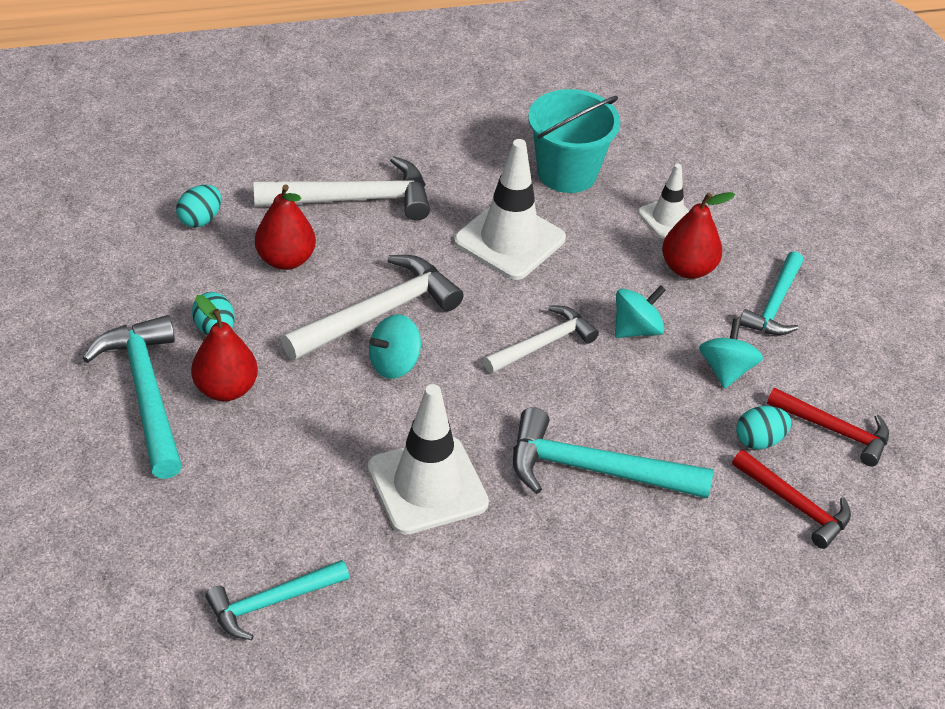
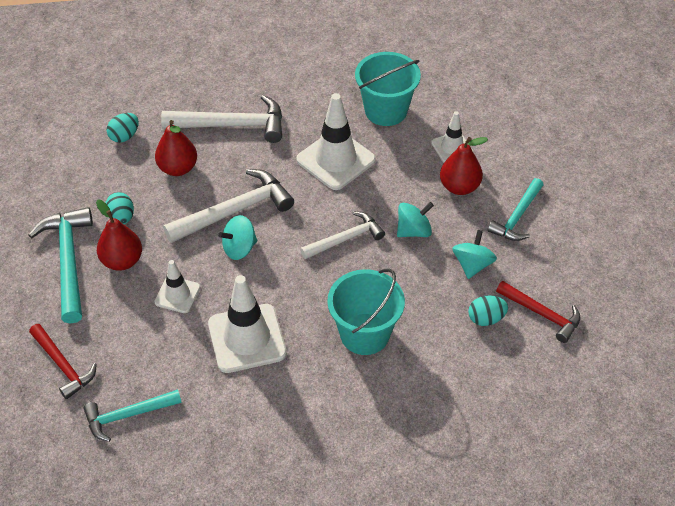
camera: 10 degrees right, 5 degrees up
(315, 431) = (177, 295): none -> white traffic cone
(594, 470) = (364, 334): turquoise hammer -> turquoise bucket
(795, 505) = (502, 368): red hammer -> red hammer (63, 365)

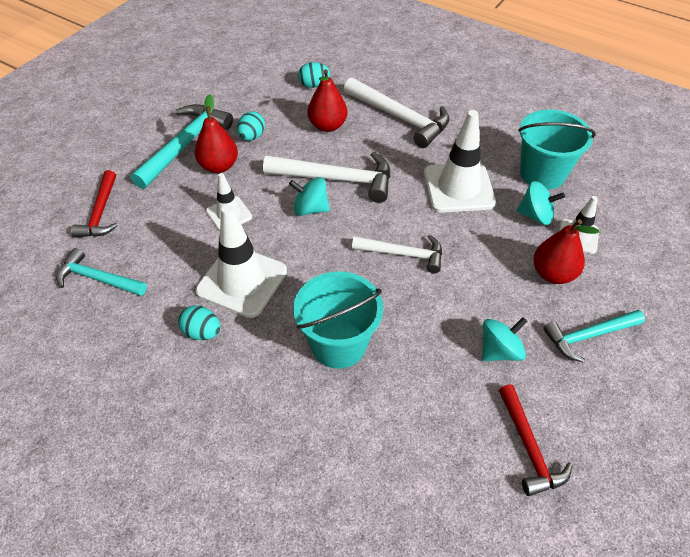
camera: 40 degrees right, 0 degrees up
(413, 231) = (471, 285): turquoise spinning top -> turquoise spinning top (535, 215)
(486, 319) = (465, 410): turquoise egg -> turquoise egg (202, 332)

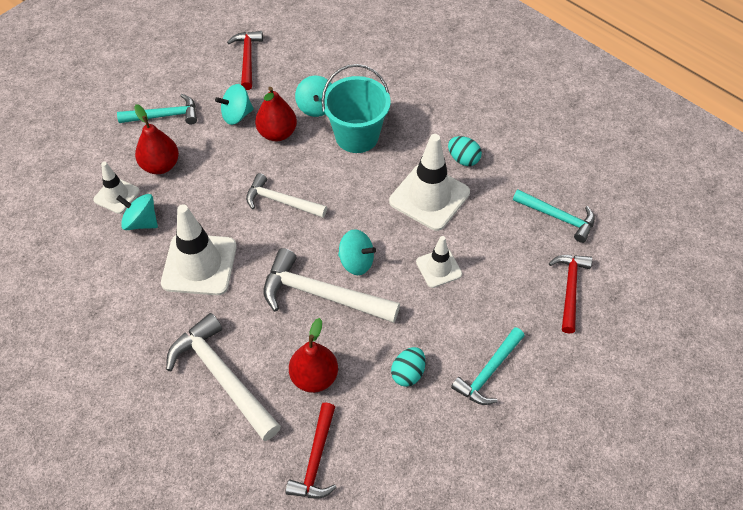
camera: 170 degrees left, 5 degrees up
(184, 145) = (488, 372): turquoise hammer -> turquoise hammer, size x0.64
(219, 166) = (448, 333): red pear -> red pear (277, 133)
(314, 85) = (316, 460): turquoise egg -> red hammer
(402, 379) = (316, 107): none -> turquoise spinning top
(542, 173) = (104, 269): turquoise bucket -> none

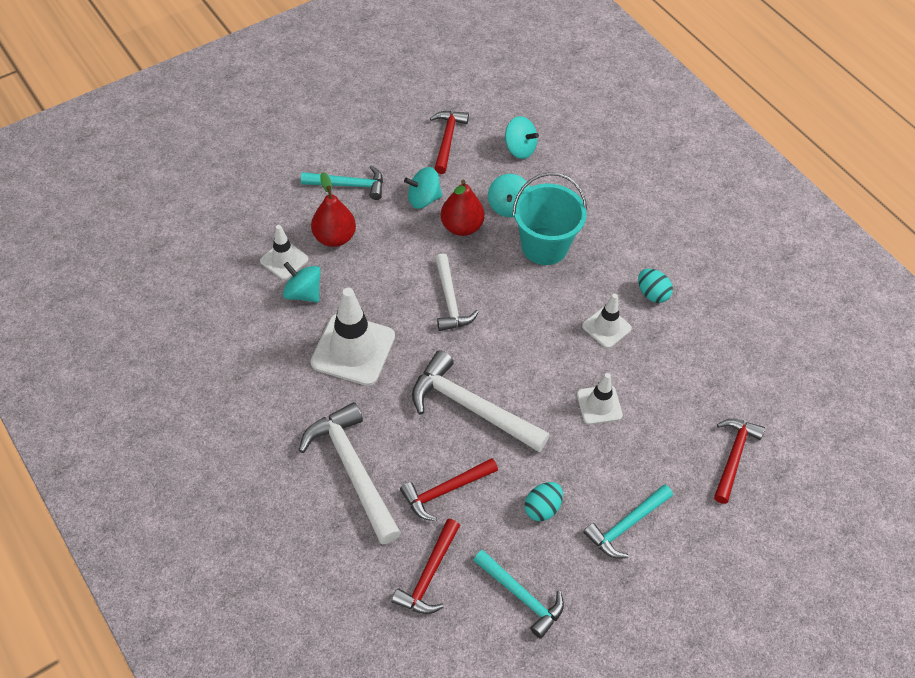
camera: 10 degrees right, 0 degrees up
(281, 201) = (450, 300): white hammer -> white hammer turned 135 degrees counterclockwise
(314, 377) = (445, 491): red pear -> red hammer
(356, 262) = (514, 380): turquoise spinning top -> turquoise spinning top (519, 149)
(429, 197) = (606, 327): white traffic cone -> white traffic cone, size x0.56
(558, 217) = (739, 377): turquoise hammer -> turquoise hammer (521, 596)

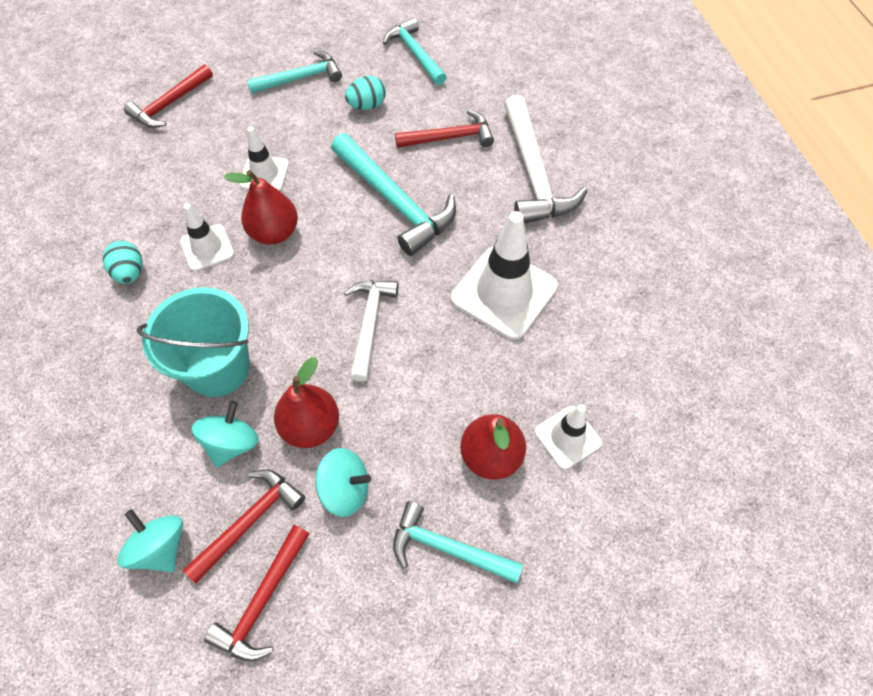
camera: 160 degrees left, 5 degrees up
(303, 293) = (550, 380): turquoise spinning top -> none
(429, 575) = (487, 82): red hammer -> red hammer (249, 521)
(471, 407) = (395, 202): white hammer -> turquoise hammer
(560, 353) = (274, 232): none -> red pear

